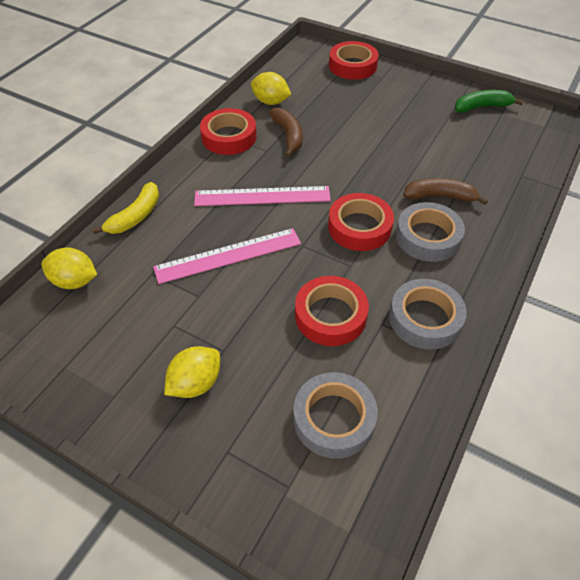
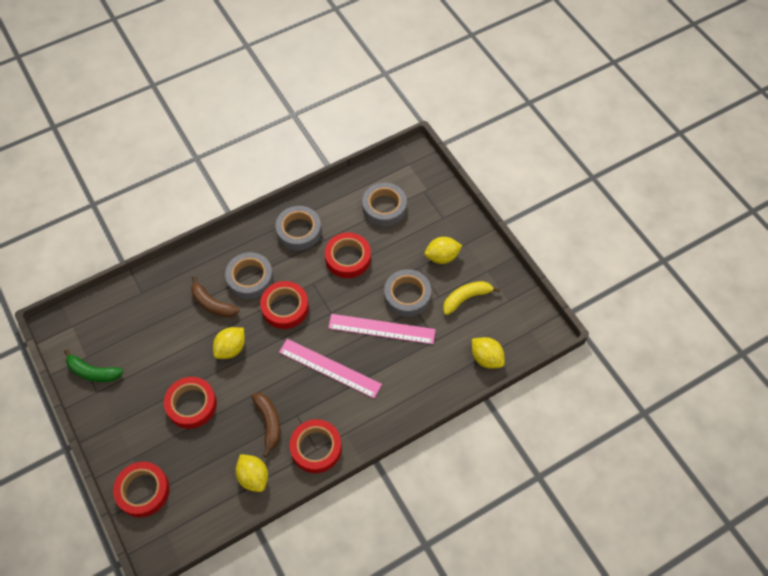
camera: 150 degrees left, 10 degrees up
(136, 216) = (427, 396): yellow banana -> yellow banana (466, 298)
(218, 306) = (407, 295): none -> grey tape
(288, 136) = (269, 423): brown banana -> brown banana turned 150 degrees clockwise
(371, 121) = (191, 404): none -> red tape
(379, 170) = (231, 348): none -> yellow lemon

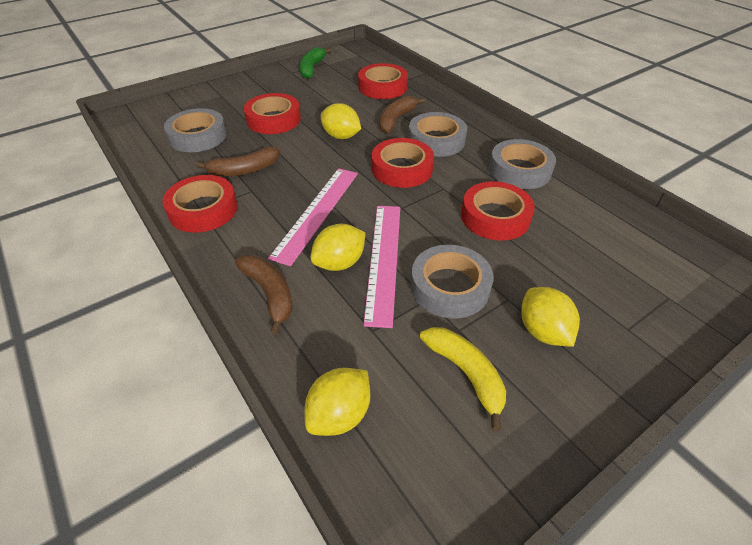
camera: 85 degrees right, 15 degrees down
(143, 491) = (185, 104): red tape -> red tape (383, 87)
(253, 477) = (179, 165): yellow lemon -> yellow lemon (339, 263)
(384, 207) = (605, 249): grey tape -> grey tape (198, 136)
(404, 395) = (270, 294): none -> brown banana

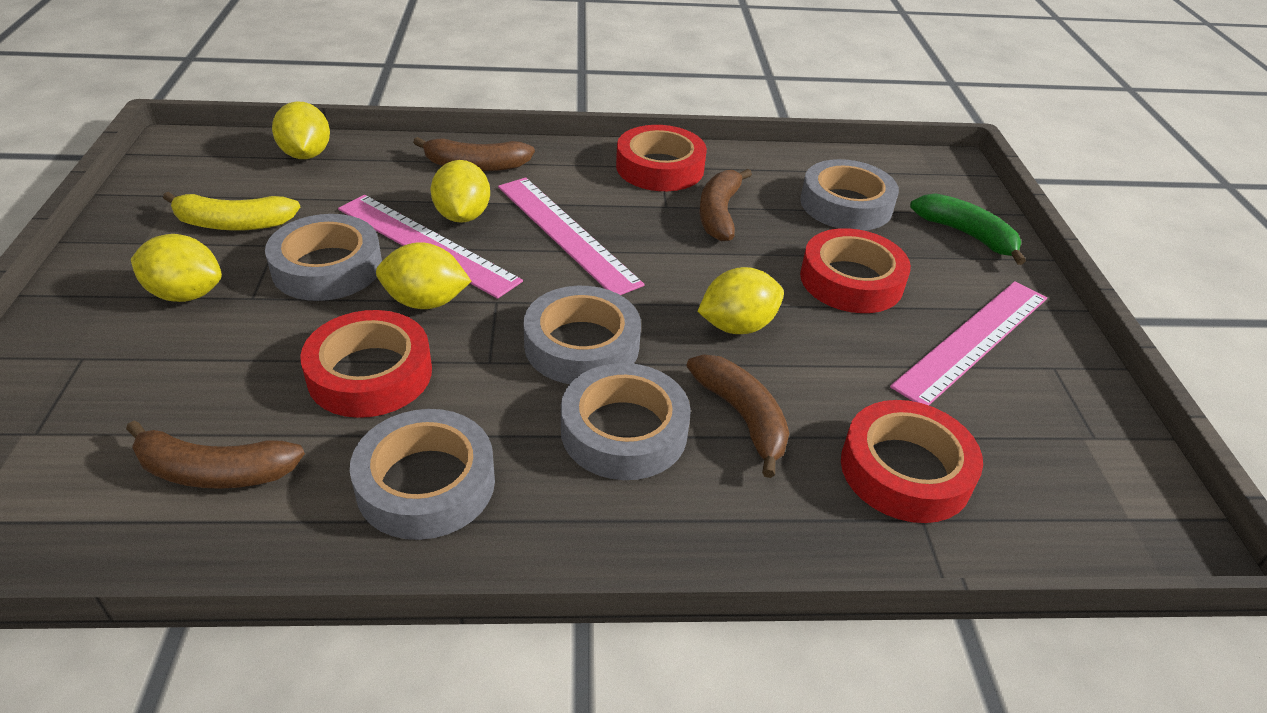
camera: 120 degrees right, 5 degrees down
(291, 87) = (973, 340): none -> pink ruler
(312, 68) = (1063, 402): green banana -> green banana (966, 235)
(402, 169) = (582, 345): red tape -> grey tape
(430, 229) = (425, 302): none -> yellow lemon
(594, 224) = (214, 472): none -> brown banana

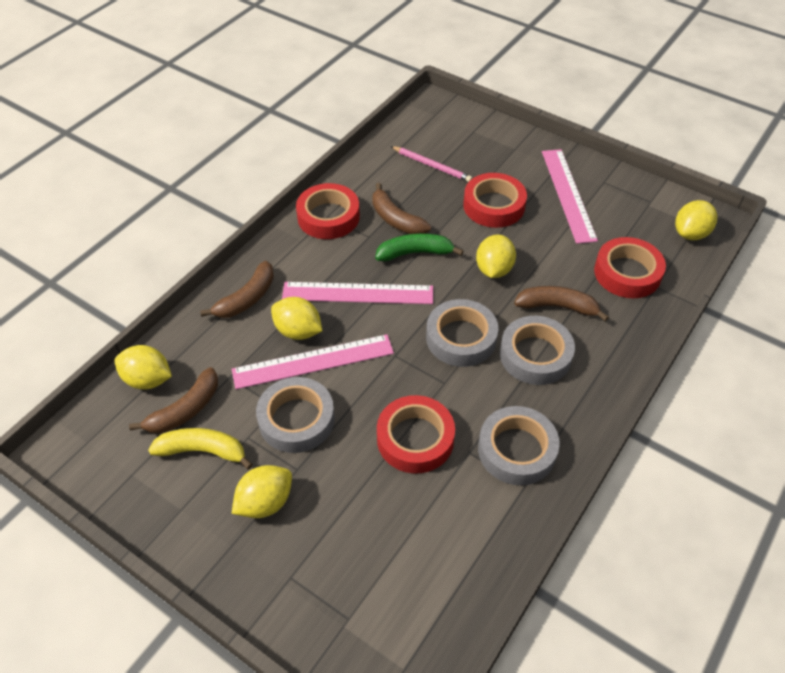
camera: 50 degrees left, 10 degrees up
(214, 472) = (445, 538): brown banana -> brown banana (185, 410)
(233, 224) = (203, 451): yellow banana -> yellow banana turned 120 degrees counterclockwise
(425, 302) = (370, 387): yellow lemon -> yellow lemon (690, 233)
(846, 204) = (432, 165): grey tape -> pink pencil
(966, 235) = (494, 141): green banana -> green banana (415, 253)

